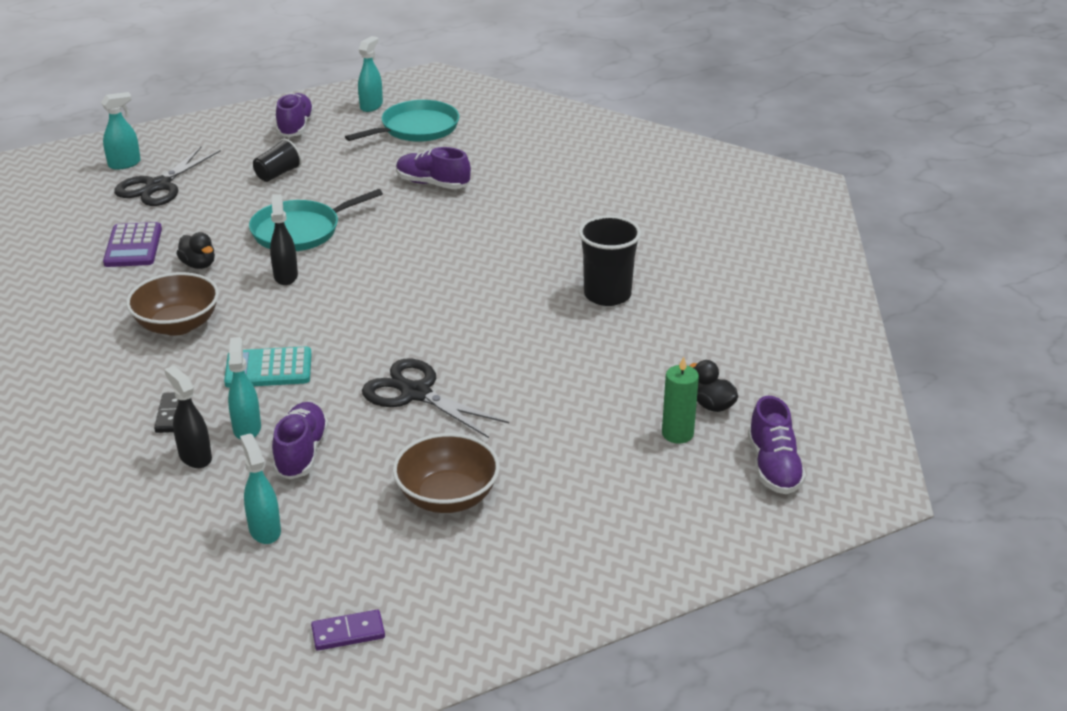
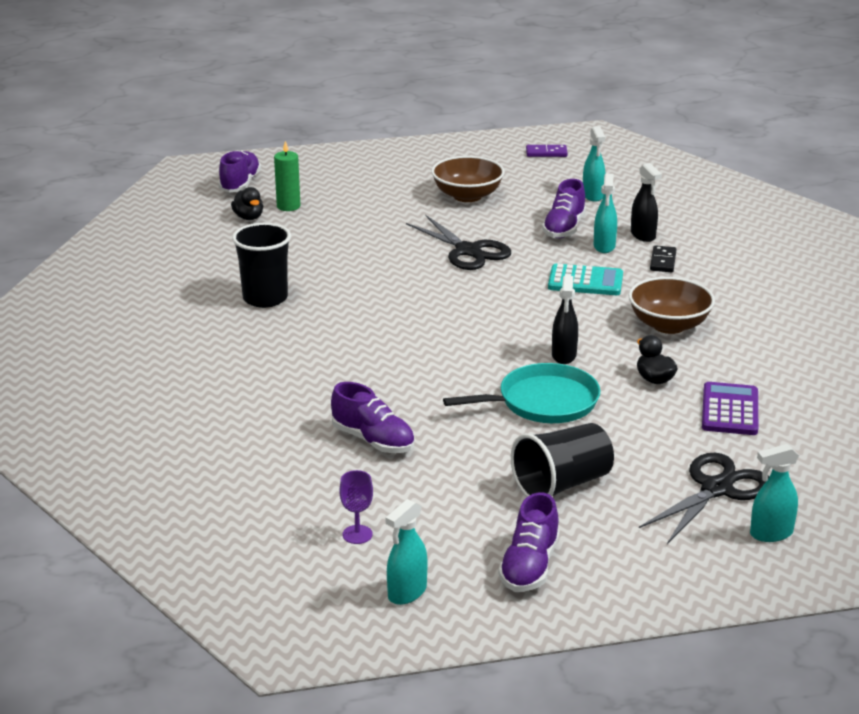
camera: 165 degrees left, 5 degrees down
(278, 174) = (562, 484): black cup -> black cup, size x1.62
(416, 128) = (357, 534): turquoise pan -> purple goblet

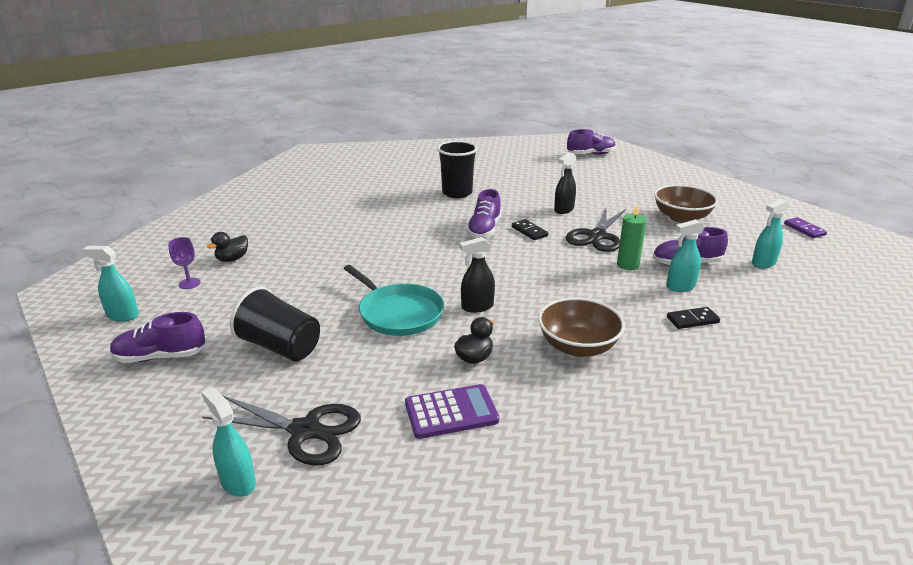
camera: 65 degrees right, 0 degrees up
(248, 217) = (552, 166): black duck -> black duck (232, 259)
(288, 206) = (581, 172): green candle -> green candle (628, 265)
(373, 440) = (306, 263): purple shoe -> purple shoe (484, 230)
(421, 283) = (529, 231): none -> black domino
(585, 281) = (608, 291): turquoise calculator -> none
(643, 235) = (727, 300): black spray bottle -> black spray bottle (563, 210)

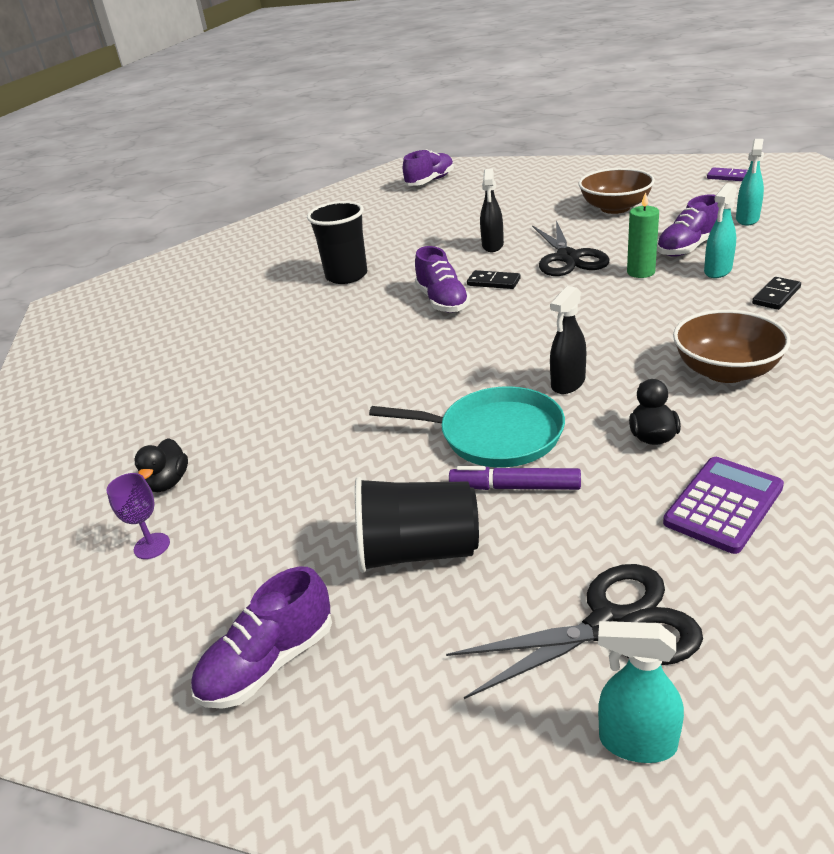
camera: 30 degrees left, 5 degrees up
(122, 315) = (111, 646): turquoise spray bottle -> none
(366, 343) = (515, 487): none -> purple marker

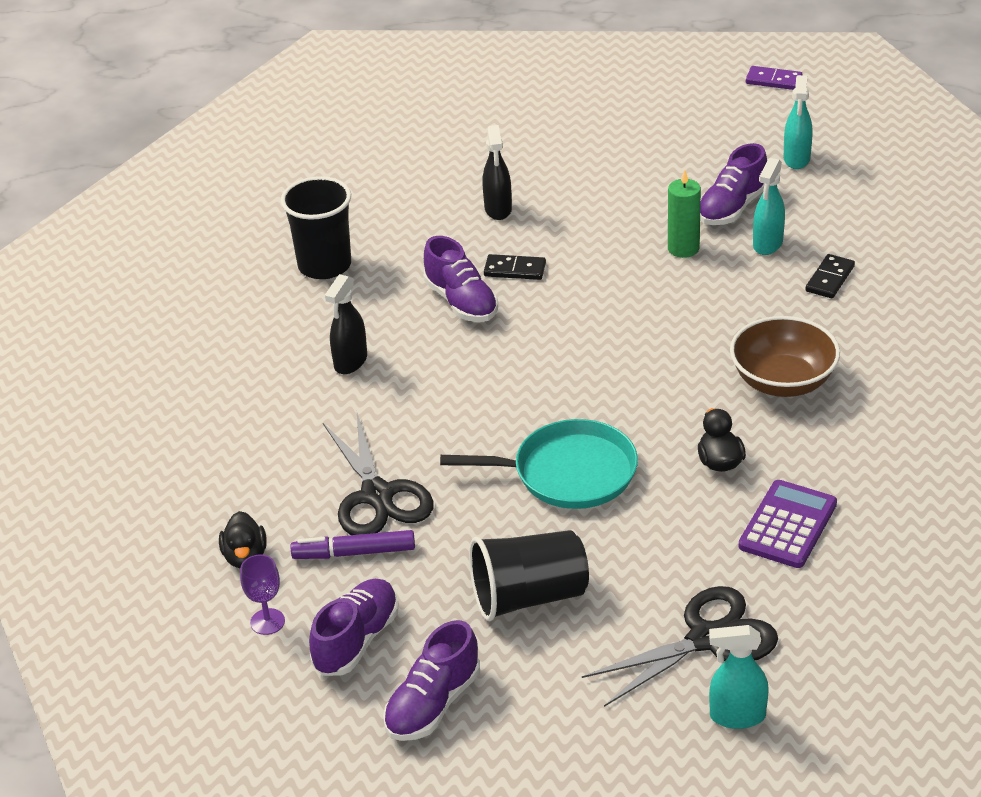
camera: 15 degrees left, 5 degrees up
(430, 181) = (376, 85): purple shoe -> purple shoe (356, 640)
(515, 487) = (601, 526): purple marker -> purple marker (354, 553)
(568, 258) = (595, 227): black scissors -> black scissors (377, 495)
(568, 383) = (629, 407): black spray bottle -> black spray bottle (350, 362)
(615, 208) = (638, 139): brown bowl -> none

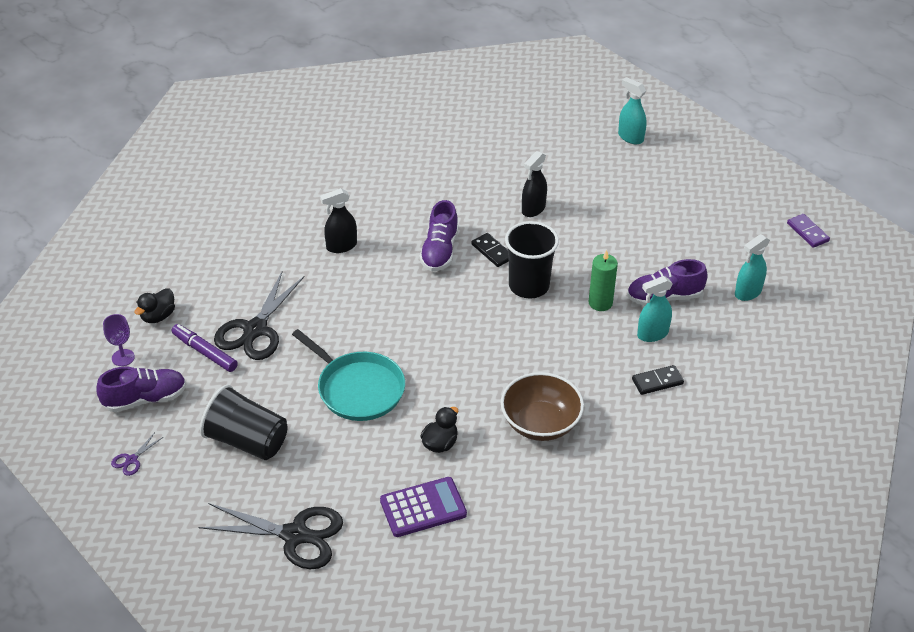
camera: 40 degrees right, 5 degrees up
(324, 265) = (402, 182): black cup -> black cup (529, 286)
(433, 704) = (131, 460): purple shoe -> purple scissors
(737, 716) = (250, 588): turquoise spray bottle -> turquoise spray bottle (630, 137)

